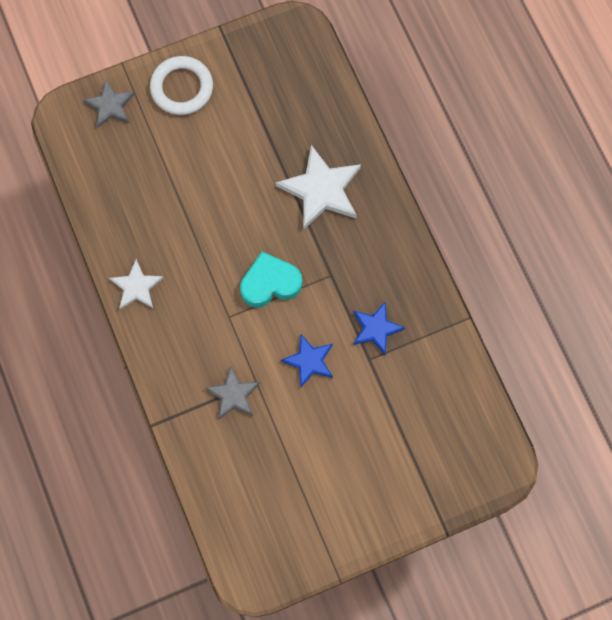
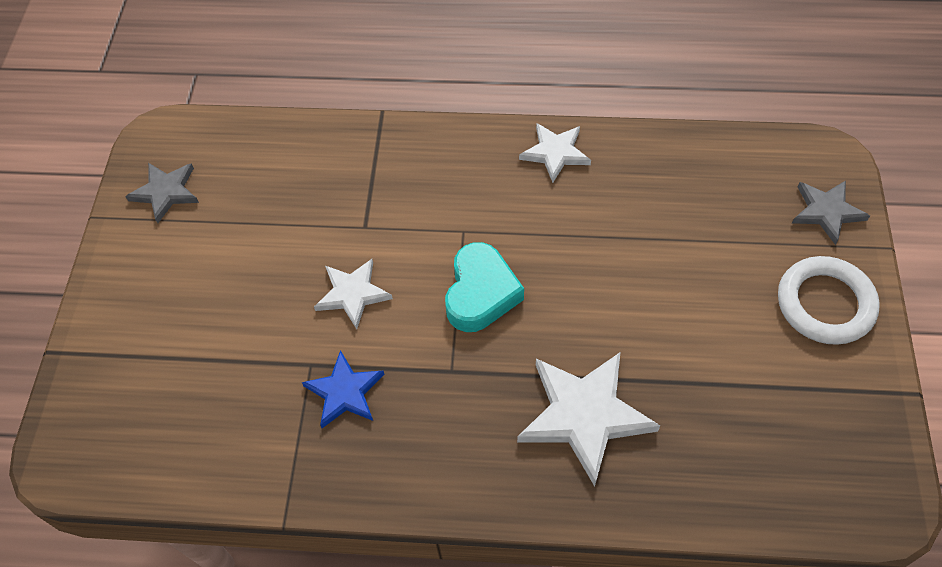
camera: 120 degrees right, 15 degrees down
(233, 394) = (364, 198): grey star -> grey star (165, 192)
(309, 361) = (353, 294): blue star -> white star

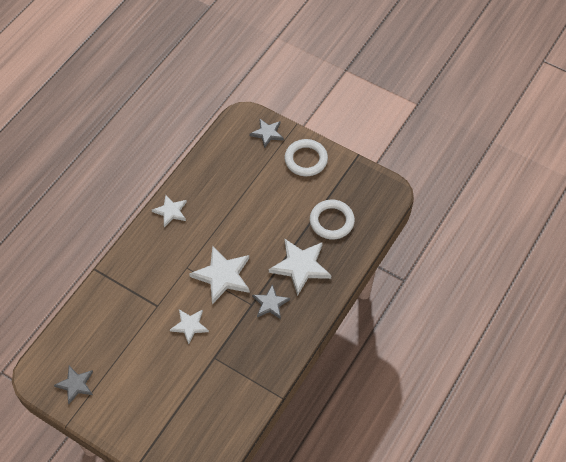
camera: 65 degrees left, 0 degrees up
(344, 392) = (236, 349): blue star -> none
(471, 402) = (270, 303): none -> grey star
(481, 293) = (222, 276): turquoise heart -> white star
(724, 421) = (331, 221): none -> white ring

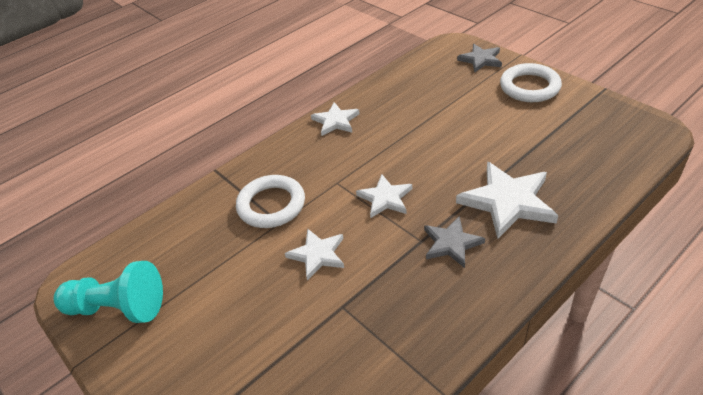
camera: 20 degrees right, 15 degrees down
(75, 385) = (118, 308): grey star -> turquoise pawn
(222, 276) = (385, 198): white star -> white star, size x0.60
(331, 221) = (562, 153): white ring -> white ring (271, 205)

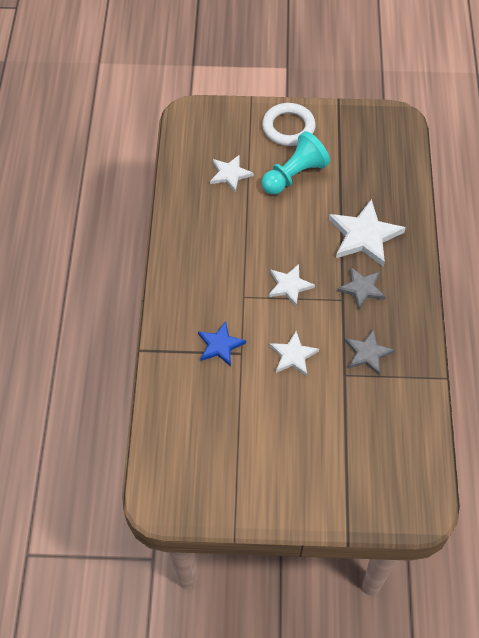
camera: 50 degrees left, 15 degrees up
(118, 308) = (212, 487): turquoise pawn -> turquoise pawn (294, 175)
(271, 205) = (220, 345): white ring -> blue star
(336, 121) = (182, 247): white star -> white star (230, 174)
(480, 60) = (227, 119): grey star -> grey star (367, 353)

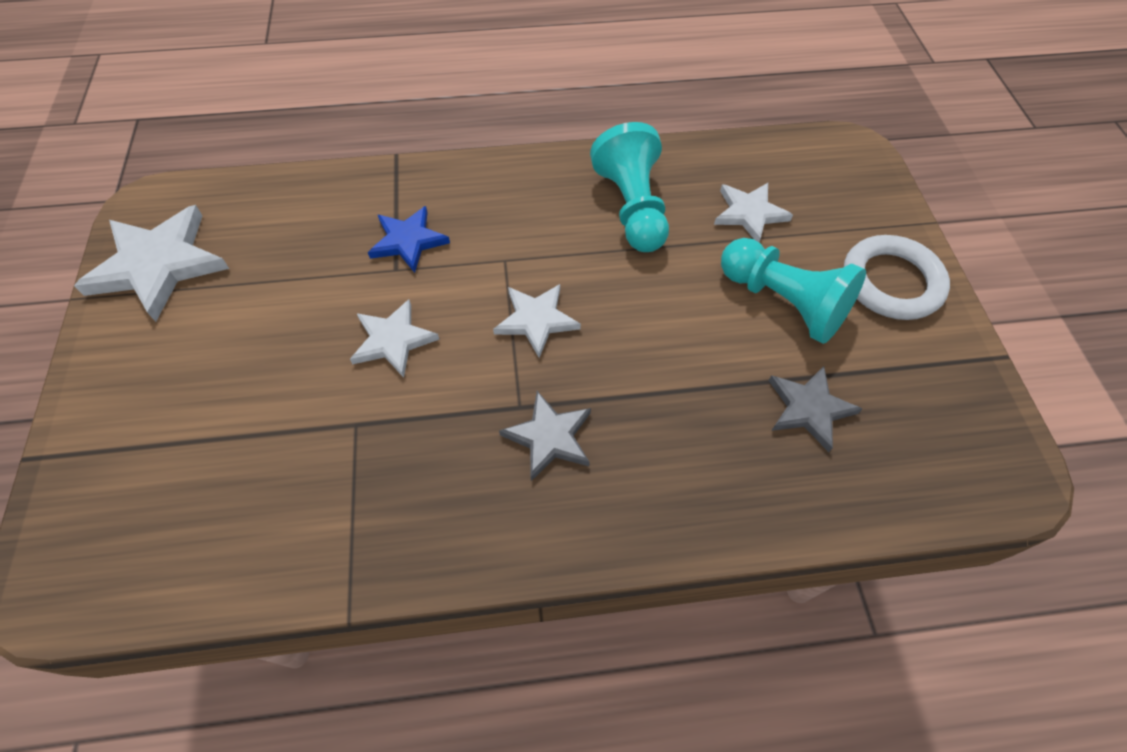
camera: 80 degrees right, 0 degrees up
(215, 228) = (632, 208): none -> turquoise pawn
(364, 236) = (677, 431): white star -> white star (158, 265)
(367, 353) = (402, 460): grey star -> grey star (809, 408)

